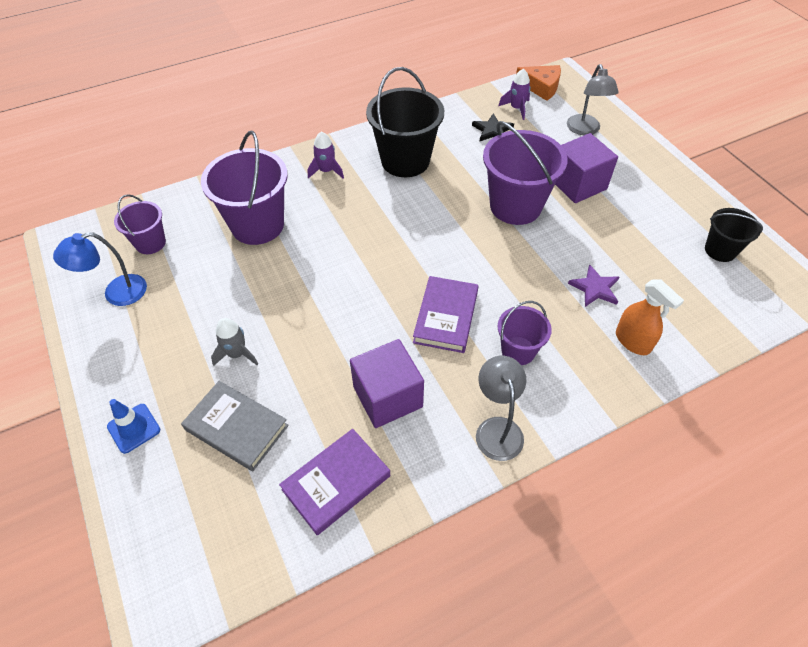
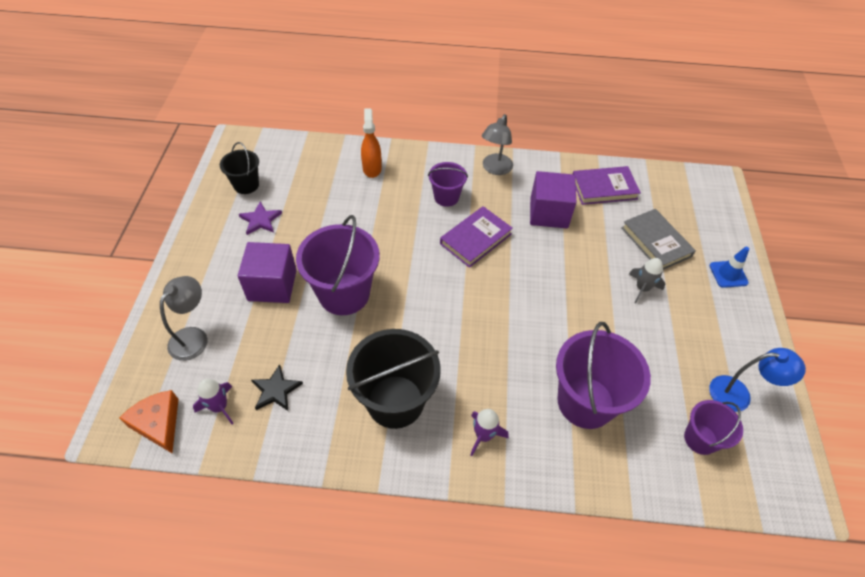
camera: 150 degrees left, 0 degrees up
(595, 288) = (357, 206): purple star -> purple star (260, 220)

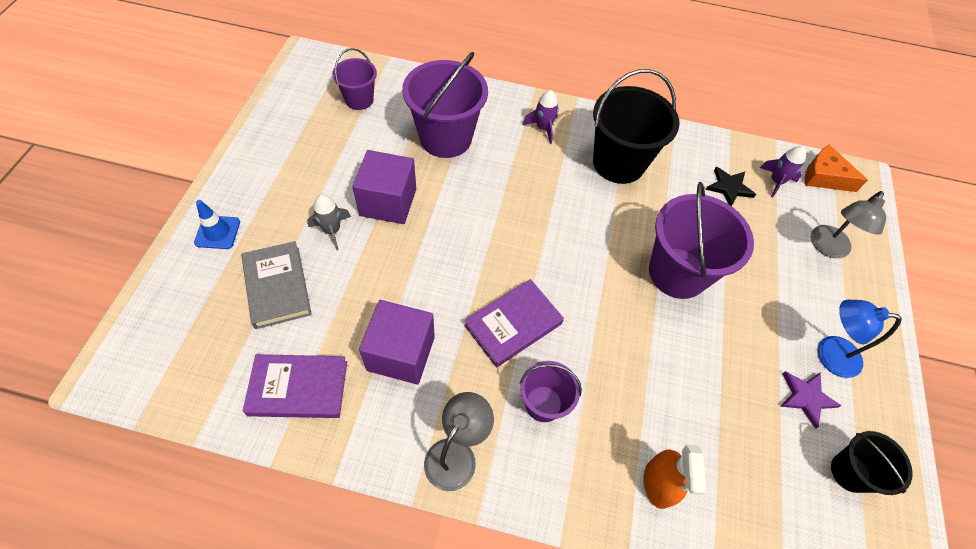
camera: 175 degrees left, 5 degrees up
(158, 423) = (824, 176): orange cheese -> orange cheese turned 150 degrees clockwise
(272, 285) = (762, 295): purple cube -> purple cube (388, 202)
(738, 394) = (301, 123): blue lamp -> blue lamp (828, 354)

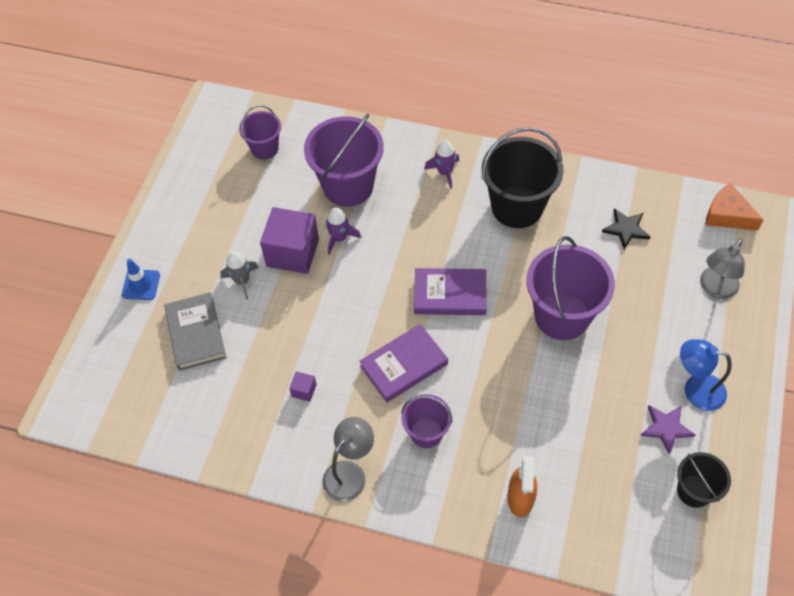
camera: 10 degrees right, 0 degrees up
(298, 388) = (217, 420): purple book -> purple book (450, 294)
(401, 353) = (304, 390): purple cube -> purple cube, size x0.42
(776, 181) = (675, 222): purple rocket -> purple rocket (339, 238)

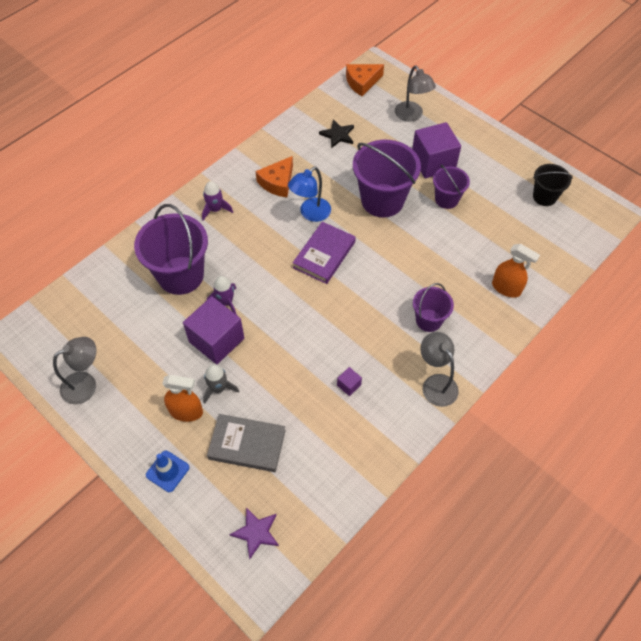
camera: 65 degrees left, 0 degrees up
(194, 179) = (86, 384): none -> grey lamp
(205, 268) = (186, 411): none -> orange spray bottle
(264, 148) = (96, 317): purple bucket -> purple bucket (446, 199)
(404, 365) = (366, 309): purple book -> none
(517, 207) = (277, 182): black bucket -> orange cheese
(657, 343) = (433, 162): none -> purple cube
(666, 428) = (495, 188): purple star -> purple star (256, 532)
(695, 390) = (477, 161): blue lamp -> blue lamp (310, 214)

